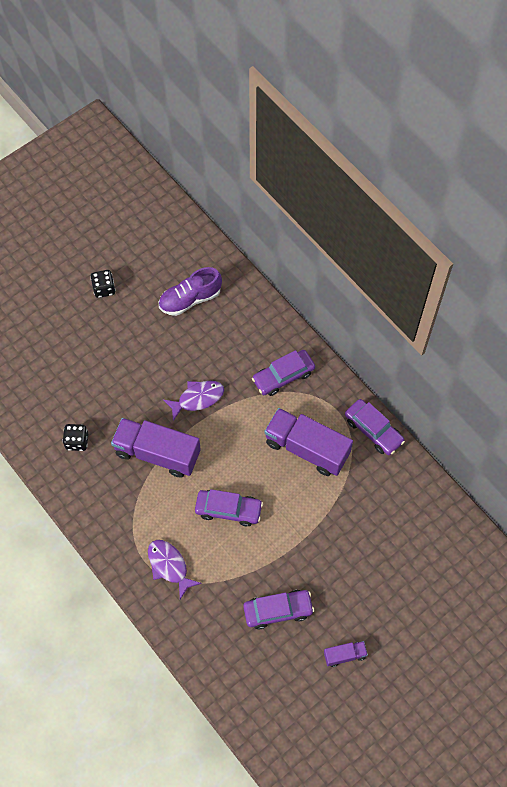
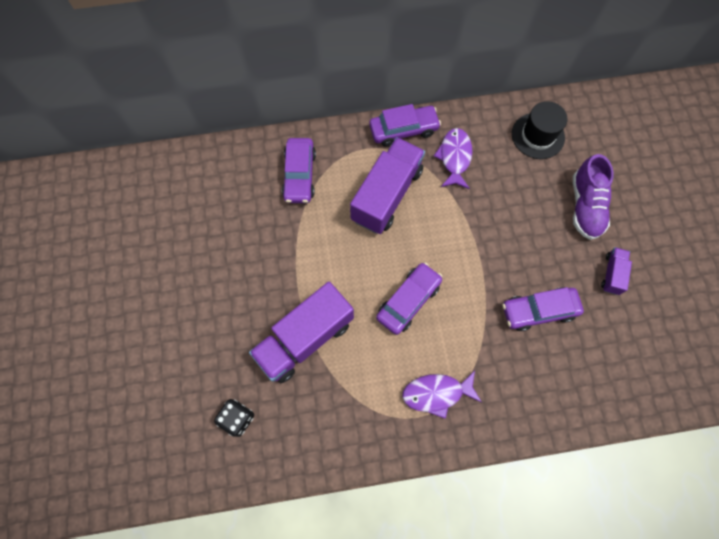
camera: 60 degrees left, 5 degrees up
(104, 289) = (80, 294): black dice -> none
(190, 299) = (157, 215): purple shoe -> purple shoe (585, 206)
(197, 398) = (270, 266): purple fish -> purple fish (454, 157)
(278, 610) = (538, 310): purple car -> purple car turned 120 degrees counterclockwise
(307, 448) = (387, 195): purple truck -> purple truck turned 150 degrees clockwise
(438, 539) = (538, 136): none -> black hat

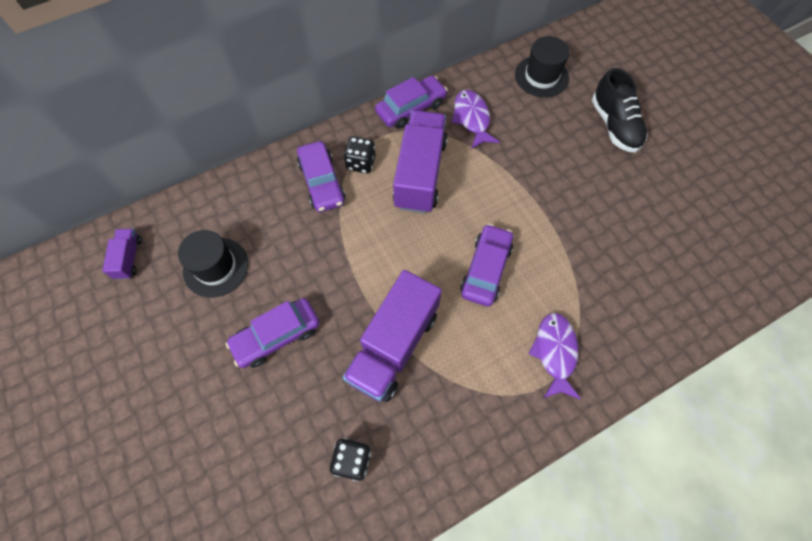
camera: 20 degrees left, 5 degrees down
(187, 221) = (216, 267): none -> black hat
(339, 168) = (361, 163): none -> black dice
(436, 393) = (555, 352): purple fish -> purple fish turned 120 degrees clockwise
(538, 310) = (616, 235): purple car -> purple car (277, 336)
(585, 206) = (614, 125): purple shoe -> black shoe
(612, 274) = (667, 178): purple truck -> purple truck (129, 258)

